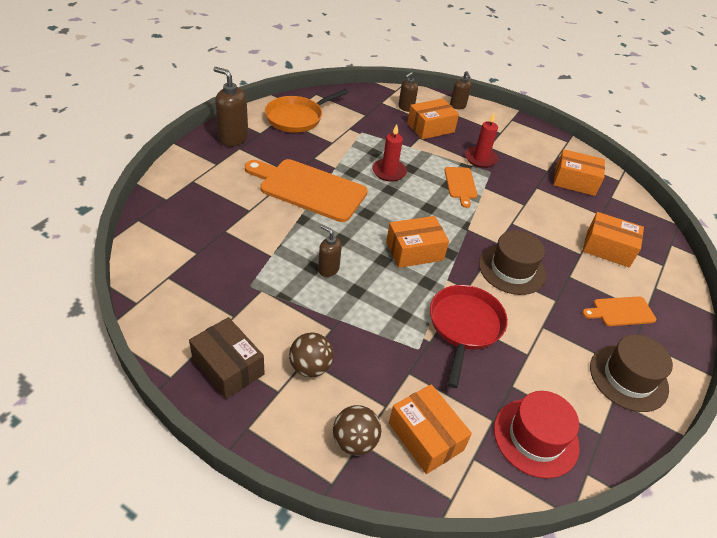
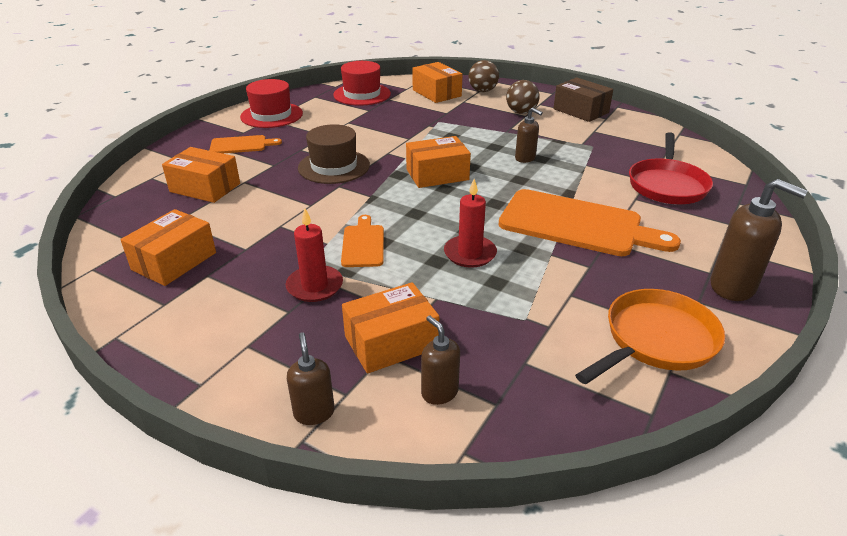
camera: 175 degrees left, 10 degrees down
(406, 108) = (439, 392): brown soap dispenser -> brown soap dispenser turned 75 degrees counterclockwise
(464, 326) = (397, 132): red pan -> red pan (667, 185)
(574, 181) = (174, 261): orange box -> orange box turned 75 degrees counterclockwise
(628, 377) = (271, 115): brown hat -> red hat

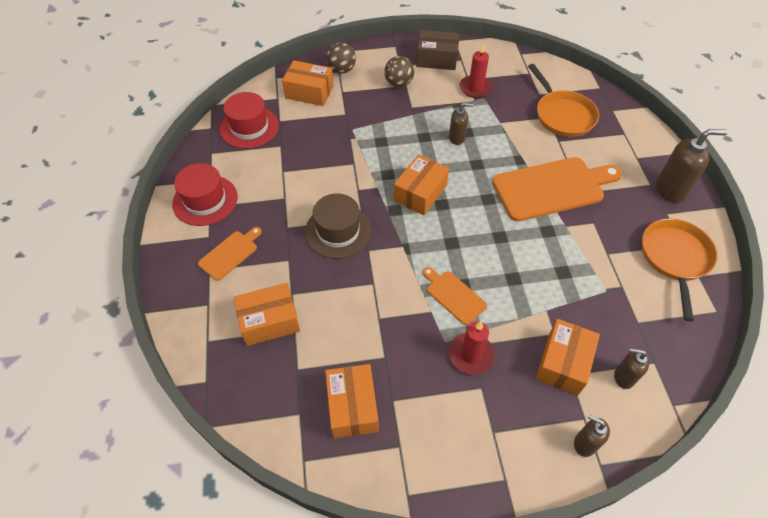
camera: 40 degrees left, 20 degrees up
(470, 254) = (524, 258): red candle -> red candle (475, 88)
(667, 185) = (562, 115): red pan -> orange pan

